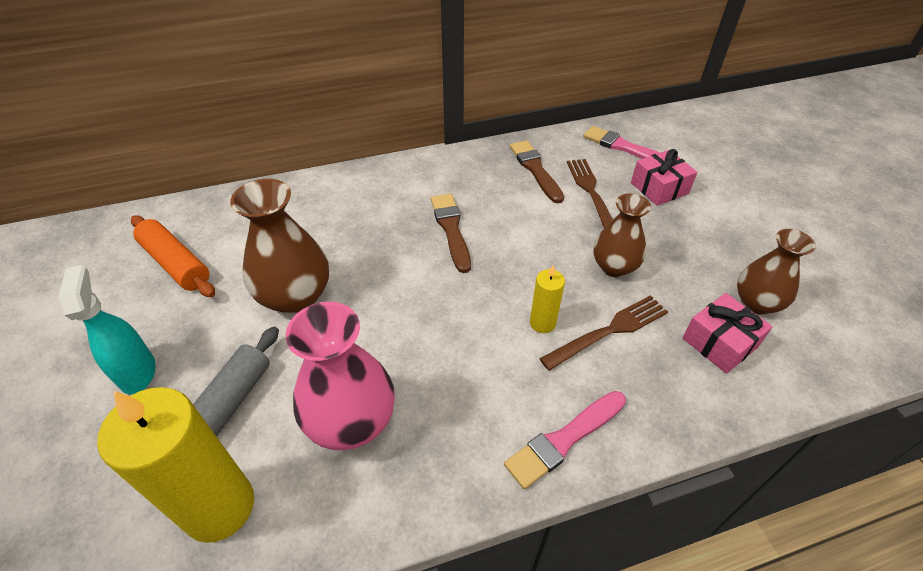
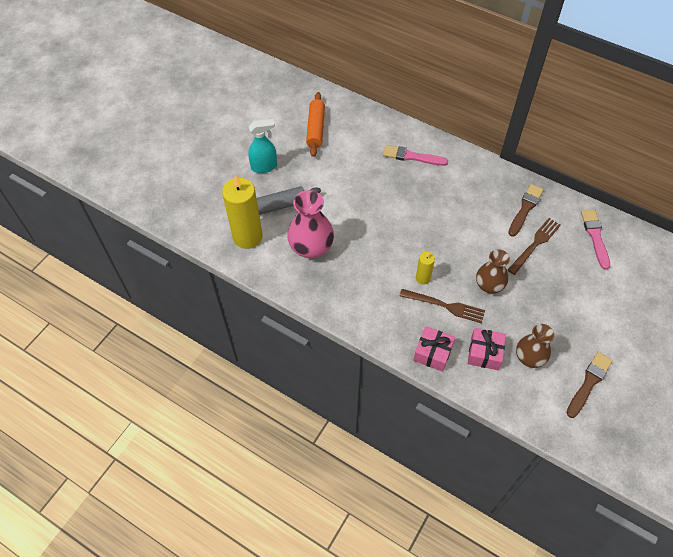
camera: 50 degrees right, 10 degrees up
(137, 372) = (264, 167): turquoise spray bottle -> turquoise spray bottle turned 45 degrees clockwise
(295, 297) = (343, 182): brown vase -> none
(451, 229) = (441, 205): brown brush -> brown brush (589, 383)
(564, 440) = (372, 321): pink brush -> pink brush (412, 156)
(659, 188) = (576, 272): pink gift -> pink gift (432, 353)

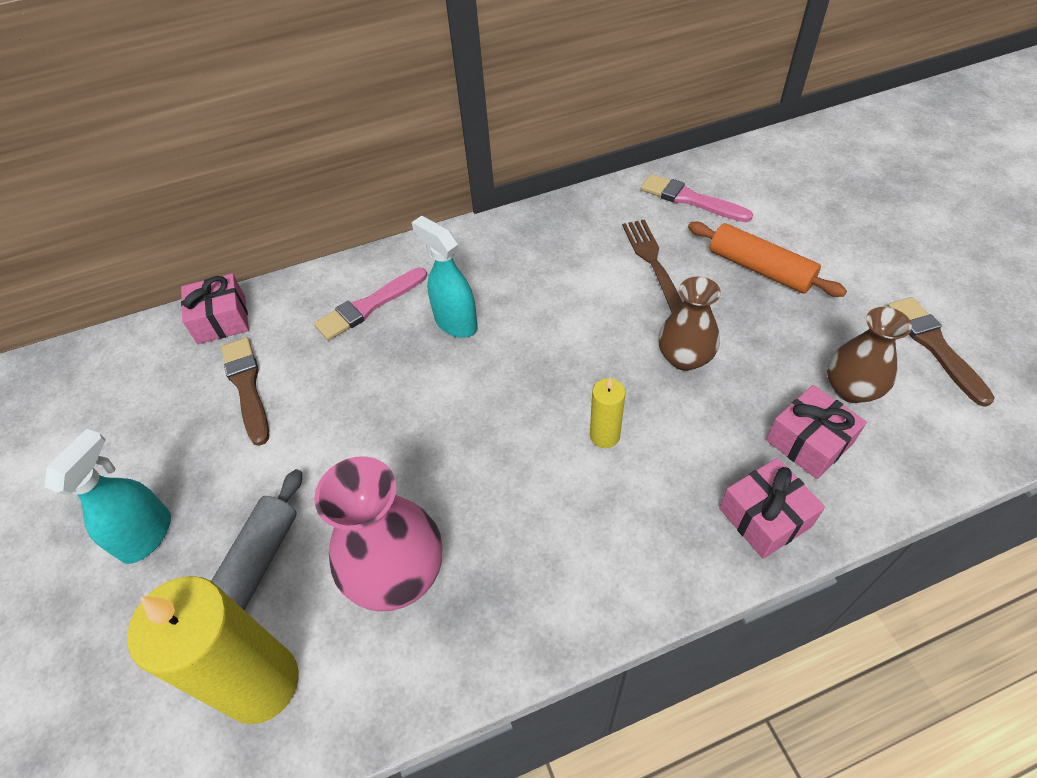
camera: 50 degrees left, 5 degrees down
(315, 129) = (171, 398): orange rolling pin -> orange rolling pin (759, 269)
(360, 114) = (221, 320): none -> pink gift
(431, 192) = (455, 323): none -> turquoise spray bottle
(445, 306) = (682, 438): brown fork -> none
(525, 209) = (585, 238): brown brush -> brown brush (247, 387)

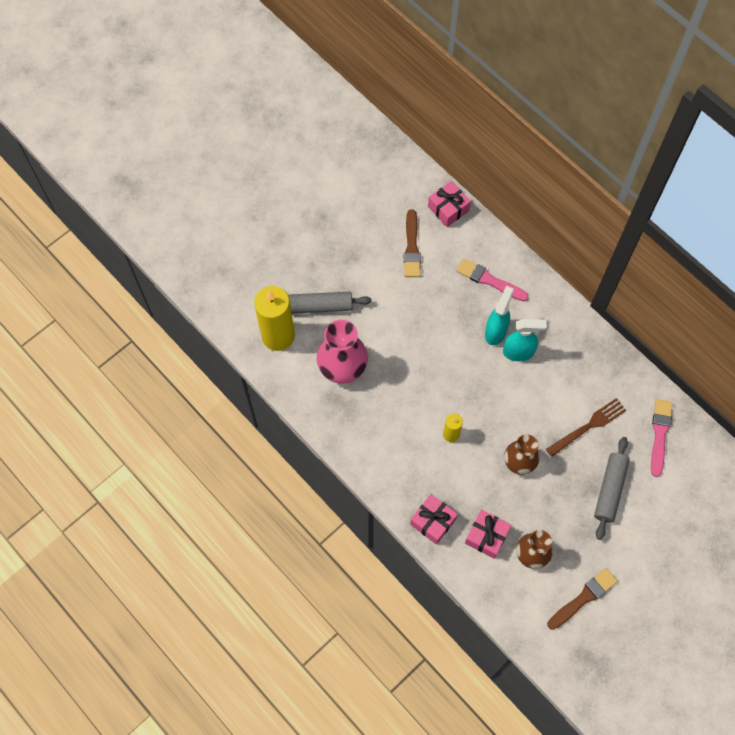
camera: 65 degrees right, 15 degrees up
(147, 535) = (319, 252): turquoise spray bottle -> turquoise spray bottle (518, 352)
(247, 387) = (411, 247): brown brush -> brown brush turned 135 degrees clockwise
(759, 269) = (609, 490): orange rolling pin -> grey rolling pin

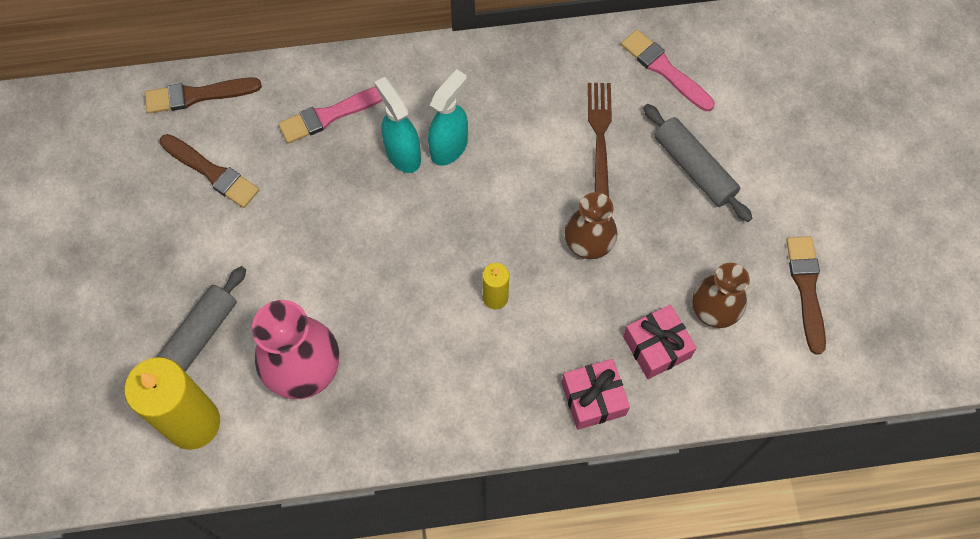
camera: 55 degrees left, 0 degrees up
(448, 209) = (198, 95): pink gift -> brown brush

